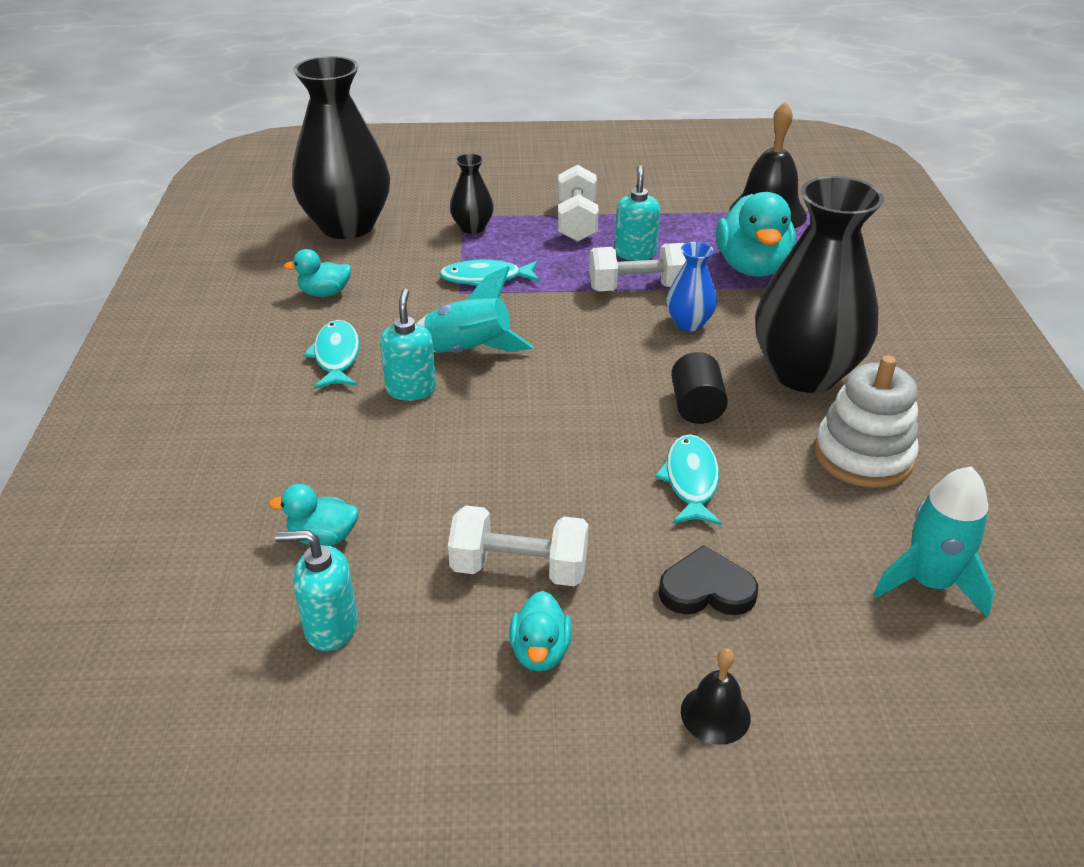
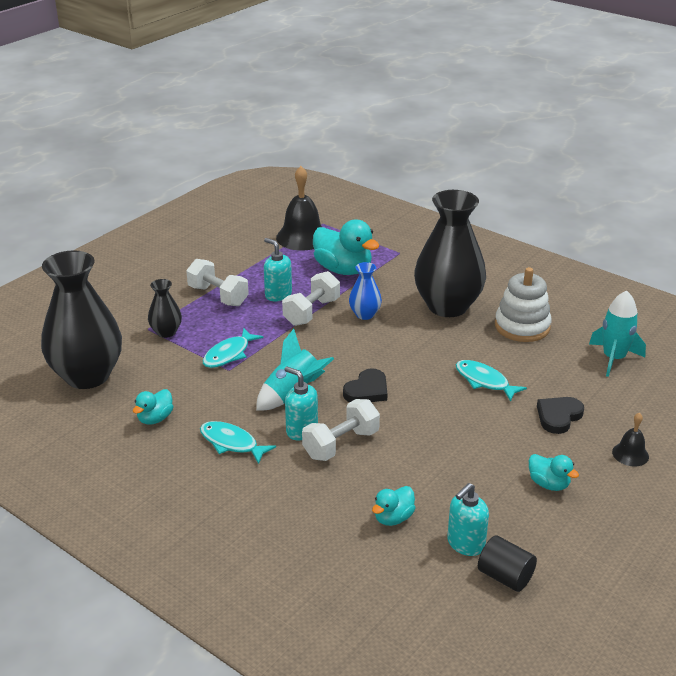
camera: 50 degrees left, 5 degrees down
(519, 568) = (488, 463): white dumbbell -> white dumbbell (341, 444)
(544, 397) = (367, 390): none -> black heart
(696, 407) = (433, 350): black cylinder -> black cylinder (505, 576)

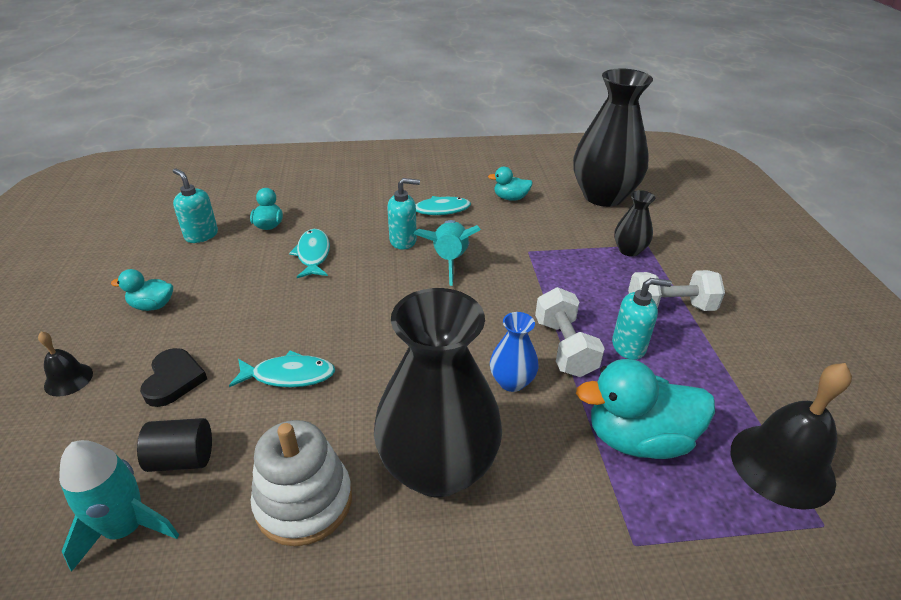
camera: 135 degrees right, 5 degrees up
(155, 418) = (510, 198): turquoise duck -> turquoise duck turned 75 degrees counterclockwise
(229, 354) = (551, 262): turquoise fish -> turquoise fish (313, 254)
(341, 444) = (361, 247): white dumbbell -> none
(367, 390) = (395, 298): black heart -> none
(465, 544) = (201, 235): turquoise soap dispenser -> turquoise soap dispenser turned 45 degrees counterclockwise
(505, 576) = (158, 232): black cylinder -> black cylinder (182, 459)

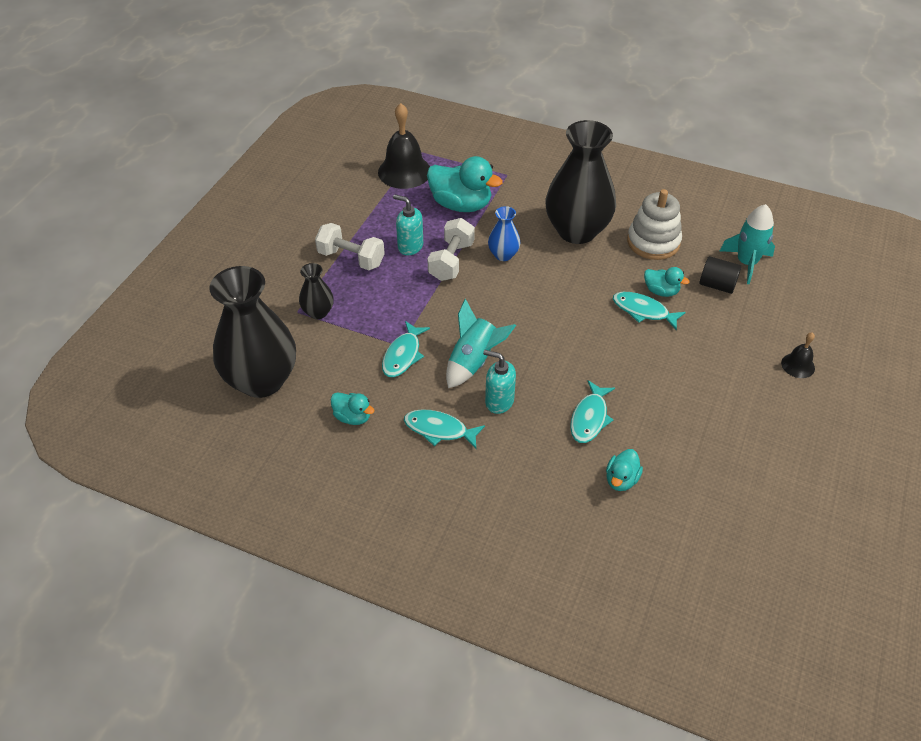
camera: 150 degrees left, 10 degrees up
(152, 306) = (741, 412): turquoise duck -> turquoise duck (661, 291)
(174, 380) = (722, 337): black heart -> none
(201, 235) = (694, 493): turquoise soap dispenser -> none
(517, 245) = (403, 355): none -> turquoise fish

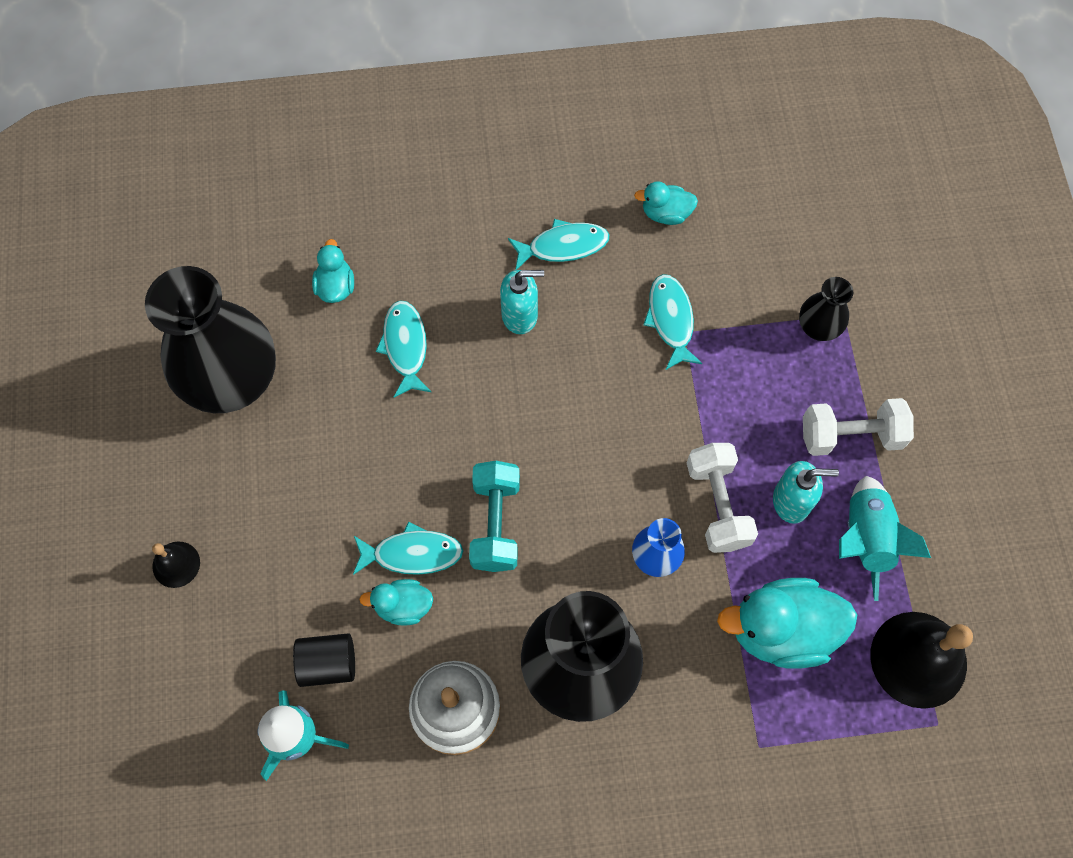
camera: 150 degrees right, 20 degrees up
(262, 380) = (799, 205): black vase -> black vase (233, 380)
(473, 362) = (582, 354): turquoise rocket -> turquoise rocket (865, 539)
(585, 304) = (495, 523): none -> turquoise dumbbell

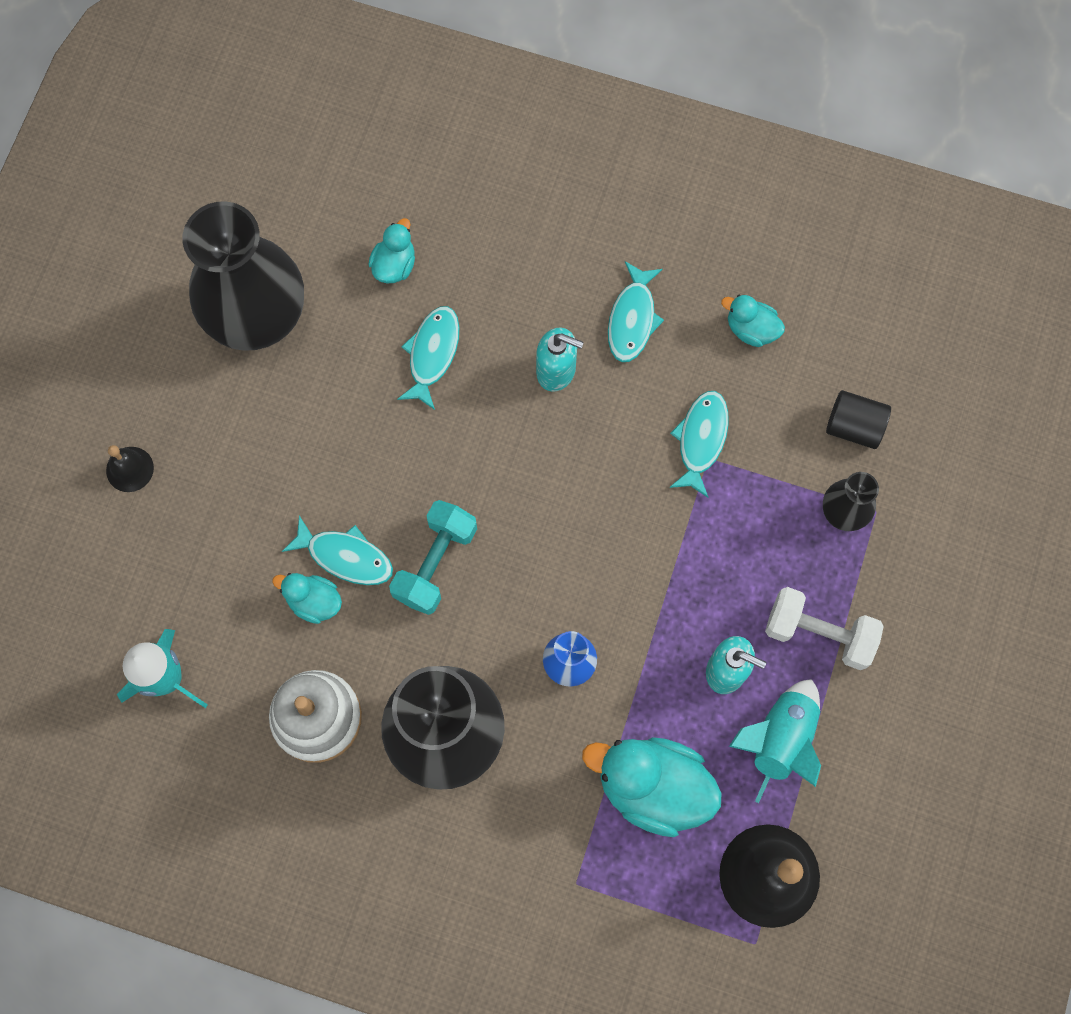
camera: 25 degrees right, 5 degrees up
(328, 663) = (223, 623): black cylinder -> black cylinder (853, 426)
(563, 246) = (632, 319): turquoise fish -> turquoise fish turned 90 degrees clockwise
(717, 505) = (653, 641): white dumbbell -> none

